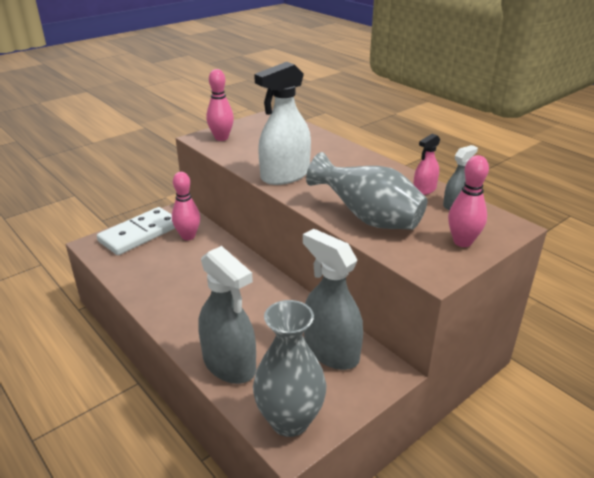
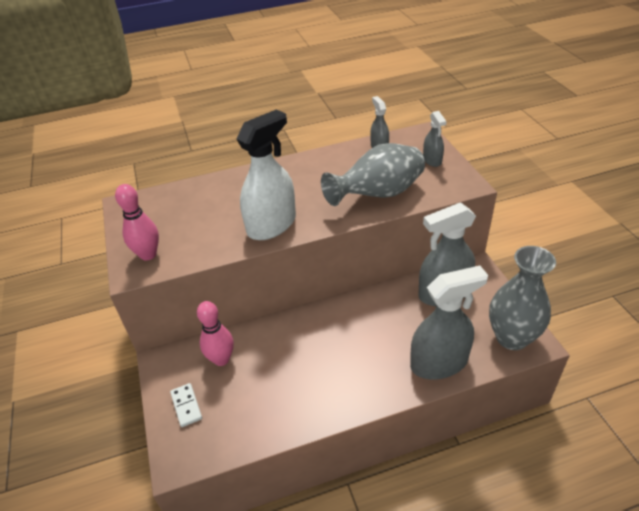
camera: 65 degrees left, 10 degrees up
(140, 234) = (186, 406): white domino -> white domino, size x0.47
(285, 175) = (271, 225): white spray bottle -> white spray bottle turned 120 degrees counterclockwise
(424, 190) = (348, 154): pink spray bottle -> none
(462, 242) = (432, 160): pink bowling pin -> grey spray bottle

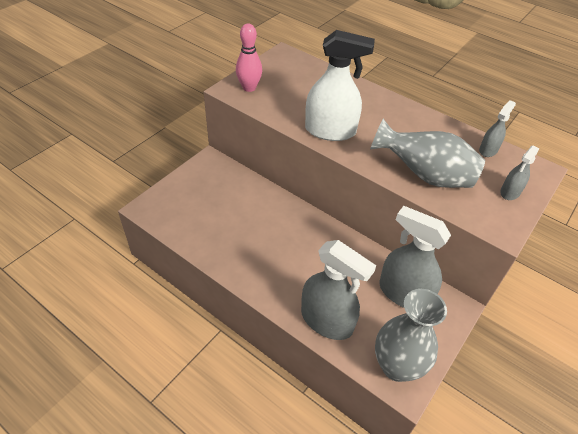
camera: 50 degrees right, 5 degrees up
(186, 406) = (186, 191): white domino -> none
(221, 359) = (232, 188): pink bowling pin -> none

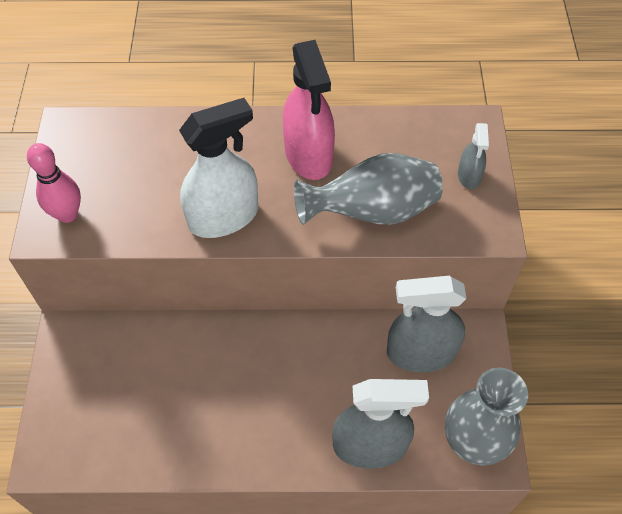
camera: 35 degrees left, 10 degrees up
(408, 129) = (308, 155): none -> pink spray bottle
(488, 150) = (411, 130): grey spray bottle -> none

